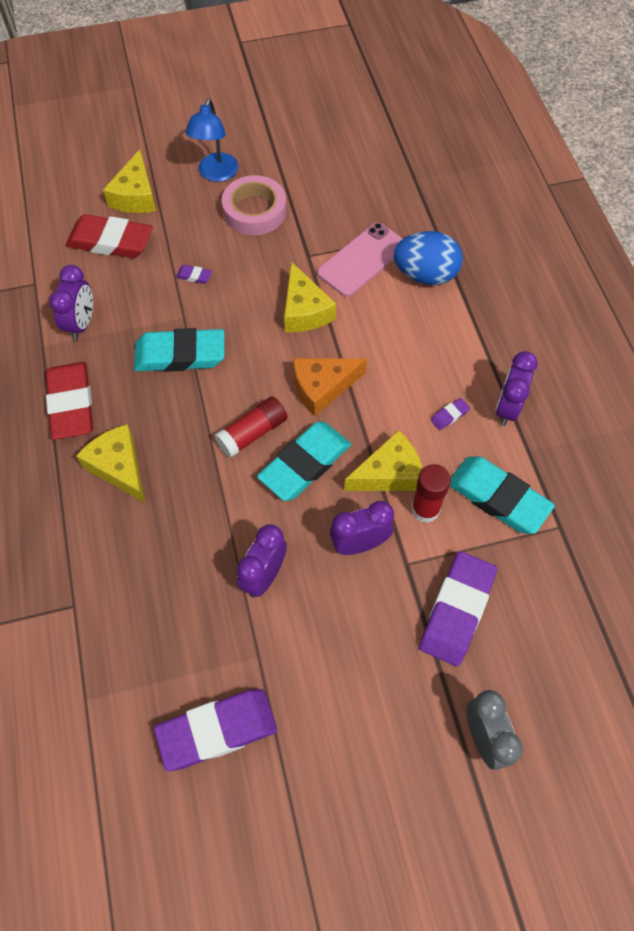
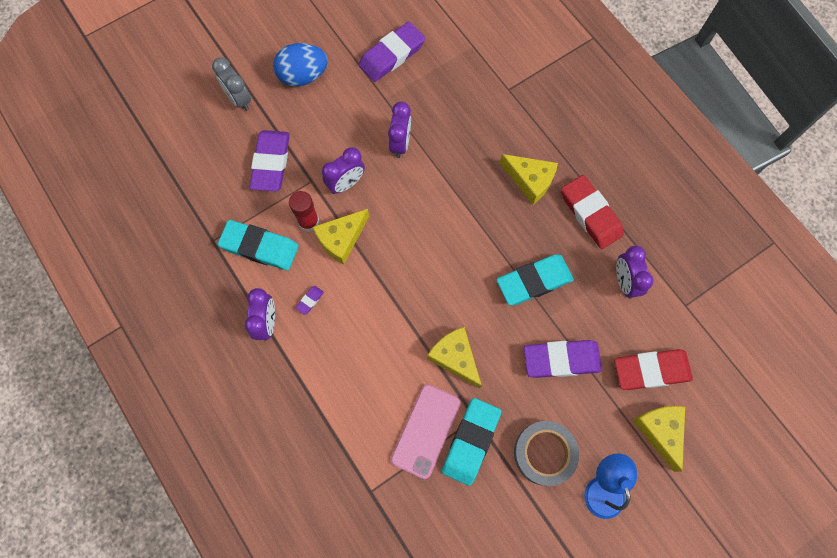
camera: 160 degrees right, 10 degrees up
(194, 276) = (561, 360): purple eraser -> purple eraser, size x2.46
(252, 433) = (450, 236): red glue stick -> none
(254, 211) = (544, 453): pink tape -> grey tape
(305, 464) = (403, 226): turquoise eraser -> turquoise eraser (471, 441)
(322, 388) = (413, 291): orange cheese -> none
(425, 275) = (365, 433): blue egg -> blue egg (303, 76)

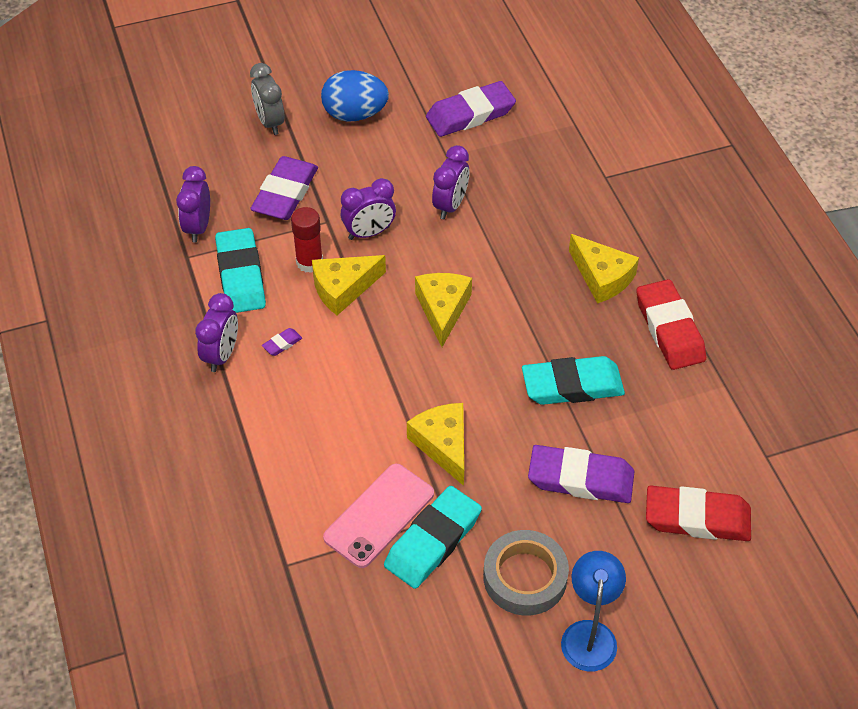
camera: 15 degrees right, 20 degrees down
(260, 247) = (241, 275): turquoise eraser -> turquoise eraser turned 45 degrees clockwise
(624, 281) = (692, 412): purple clock -> purple clock (198, 227)
(660, 431) = (688, 589): yellow cheese -> yellow cheese (442, 309)

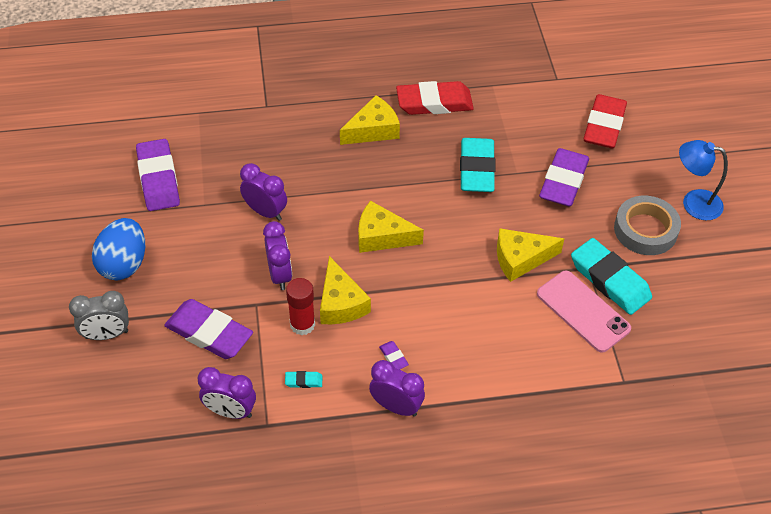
camera: 80 degrees left, 0 degrees up
(241, 275) = (303, 381): turquoise eraser -> turquoise eraser, size x0.41

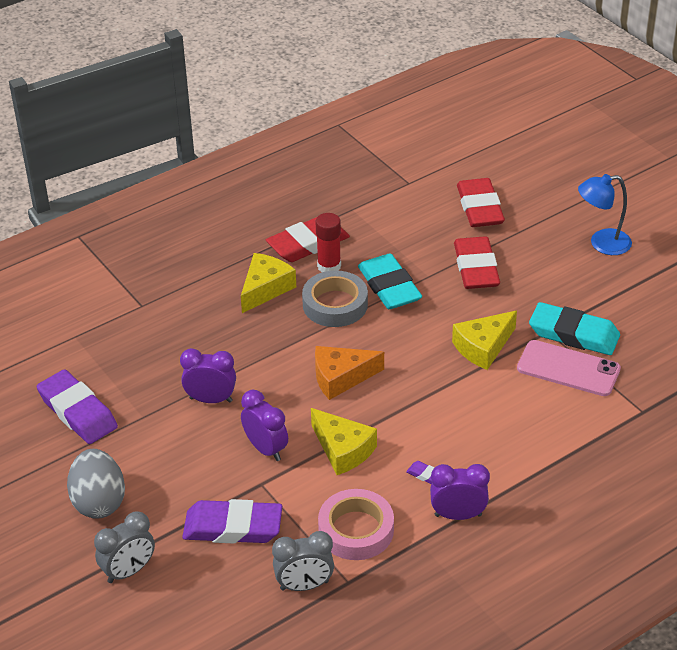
camera: 25 degrees left, 10 degrees down
(124, 264) = (99, 502): blue egg -> grey egg
(230, 411) = (304, 585): purple clock -> grey clock
(302, 324) = (319, 483): red glue stick -> red glue stick (329, 266)
(303, 381) = (356, 530): turquoise eraser -> pink tape
(382, 236) = (341, 378): yellow cheese -> orange cheese
(563, 181) = (476, 268): purple eraser -> red eraser
(645, 230) = (576, 281): grey tape -> grey tape (335, 304)

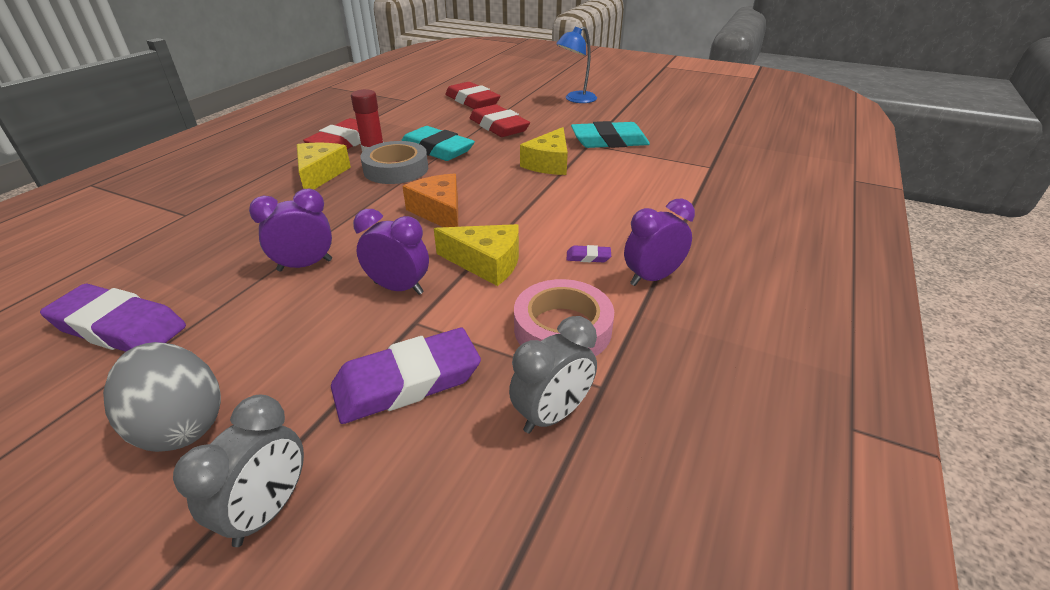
camera: 30 degrees left, 5 degrees down
(341, 378) = (439, 212): orange cheese -> orange cheese turned 105 degrees clockwise
(568, 368) = (628, 159): pink phone -> none

